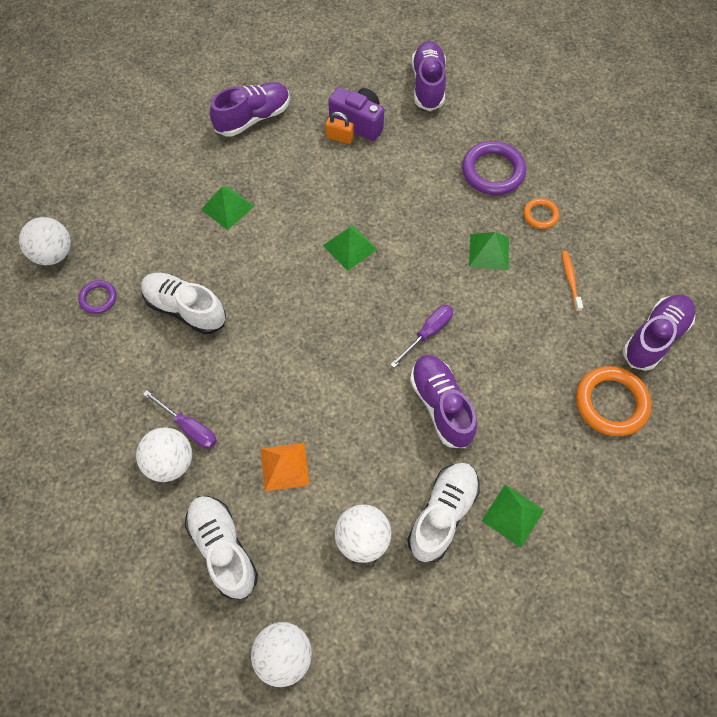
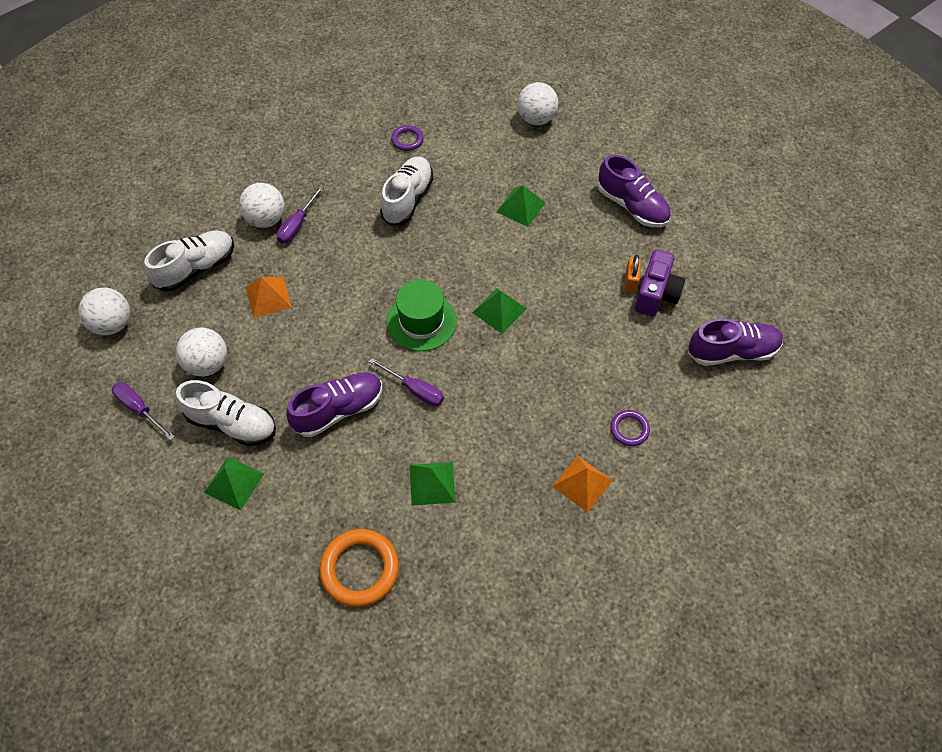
camera: 80 degrees right, 5 degrees down
(54, 254) = (444, 102): white ball -> white ball (536, 119)
(349, 316) = (421, 321): none -> green hat
(410, 619) = (139, 409): none -> purple screwdriver
(489, 251) = (522, 435): green pyramid -> green pyramid (432, 483)
(493, 171) = (629, 429): purple ring -> purple ring, size x0.54
(540, 215) = (582, 483): orange ring -> orange pyramid
(570, 280) = (503, 520): orange toothbrush -> none
(654, 337) = (446, 614): purple shoe -> none

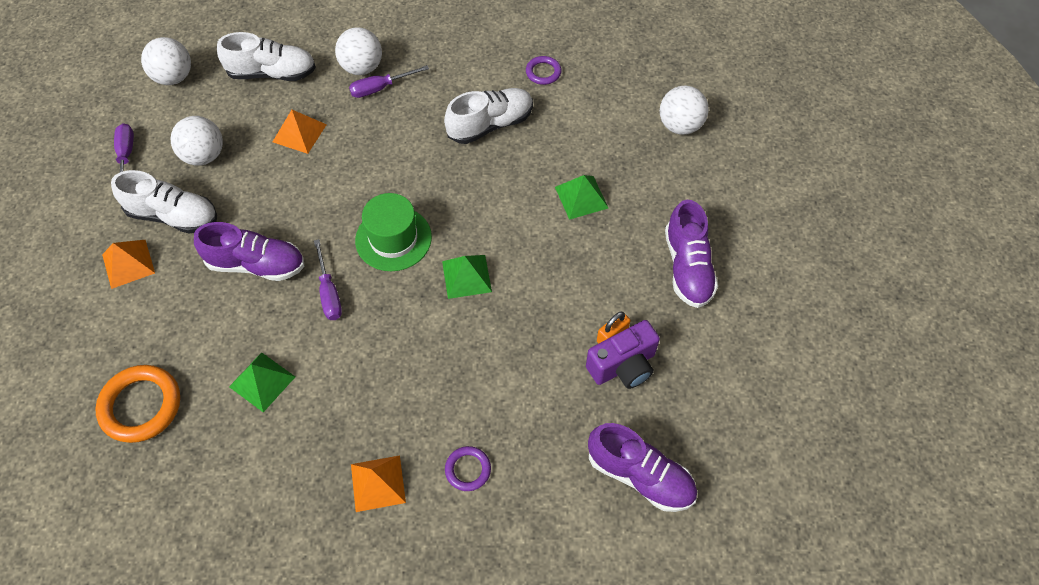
camera: 40 degrees right, 0 degrees up
(232, 423) = (173, 216): white shoe -> white shoe turned 45 degrees counterclockwise
(234, 483) = (128, 264): green pyramid -> orange pyramid

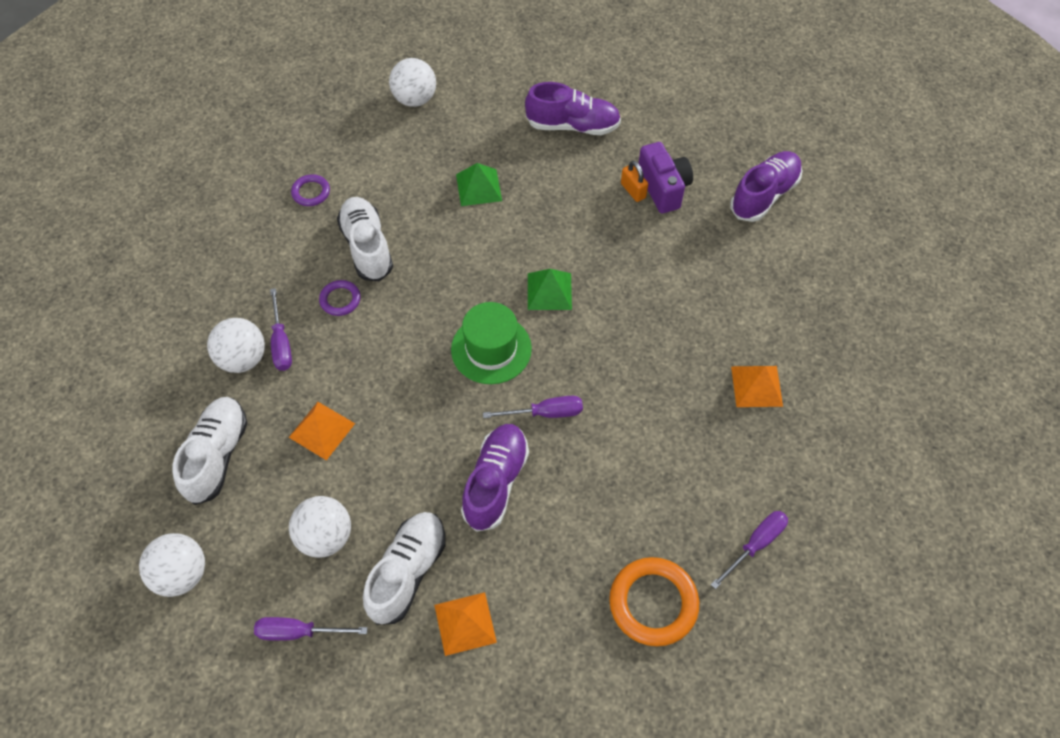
camera: 80 degrees left, 0 degrees up
(197, 493) = (755, 544): none -> purple screwdriver
(262, 381) = (640, 481): green pyramid -> none
(468, 470) = (749, 314): purple ring -> purple ring (340, 300)

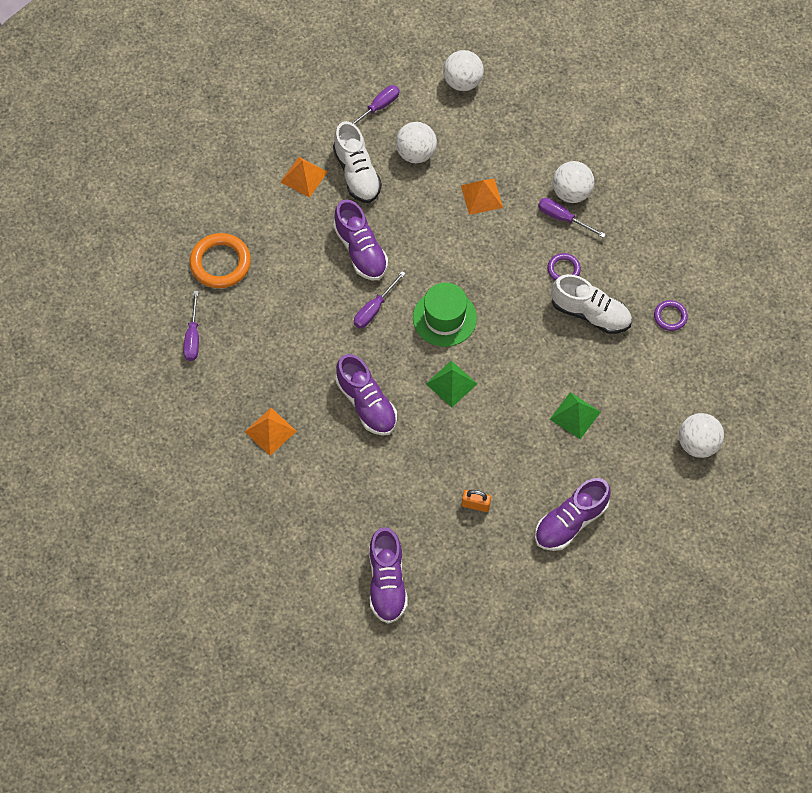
camera: 135 degrees right, 5 degrees up
(217, 455) = (517, 139): white shoe -> none
(642, 336) = (366, 403): none -> purple shoe
(663, 188) = (458, 525): purple camera -> none

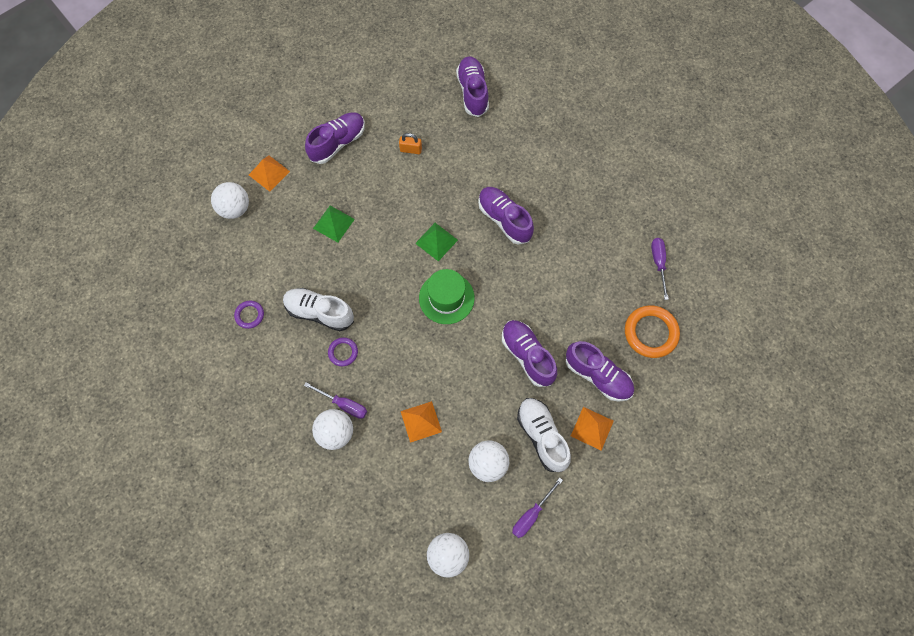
camera: 175 degrees right, 5 degrees up
(270, 431) = (578, 191): orange pyramid -> orange pyramid (269, 173)
(288, 225) = (598, 376): none -> purple shoe
(374, 309) = (508, 301): purple screwdriver -> none

